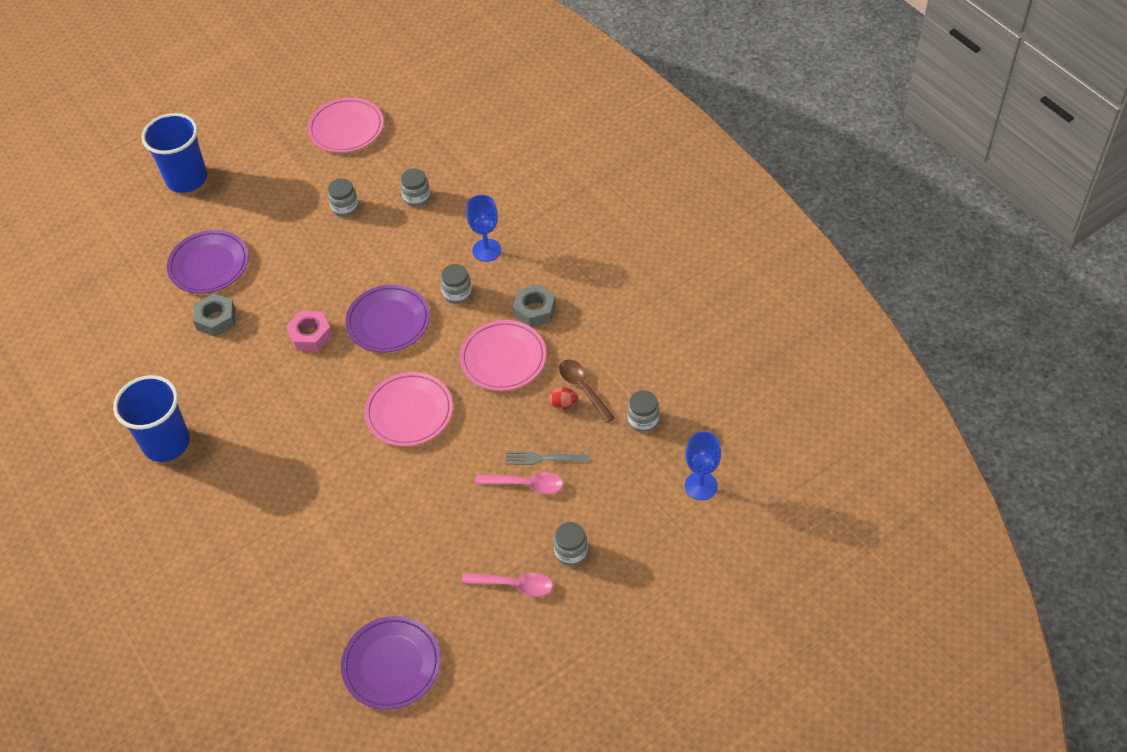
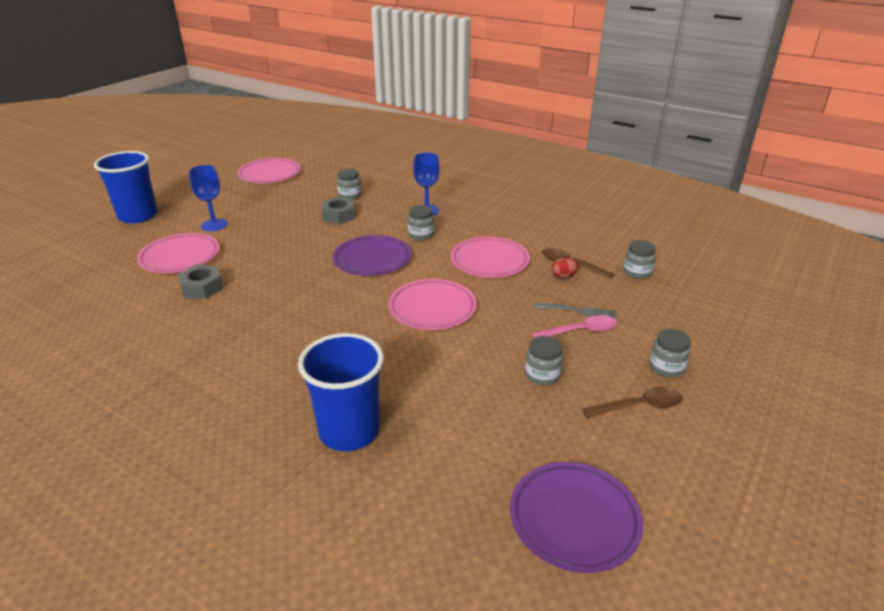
camera: 25 degrees left, 20 degrees down
(166, 443) = (182, 385): blue cup -> blue cup (349, 431)
(209, 265) = (180, 257): purple plate -> pink plate
(310, 335) = (304, 280): pink nut -> none
(345, 207) = (292, 209): grey jar -> grey jar (542, 375)
(514, 585) = (639, 406): pink spoon -> brown spoon
(534, 310) = (492, 232): grey nut -> grey nut (338, 215)
(543, 458) = (578, 311): grey fork -> grey fork turned 150 degrees counterclockwise
(701, 486) = (724, 299): blue goblet -> blue goblet (214, 225)

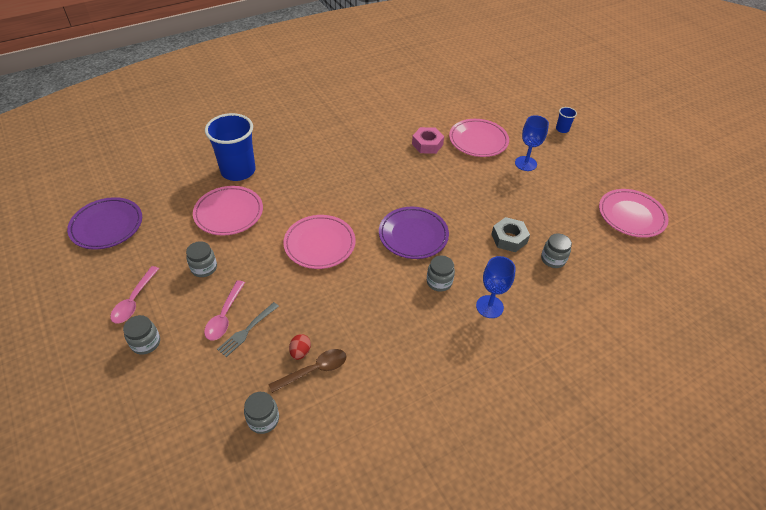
camera: 115 degrees right, 15 degrees up
(138, 216) = (562, 129): blue cup -> blue cup, size x0.43
(202, 287) = (427, 144): grey nut -> pink nut
(489, 261) = (361, 310): pink plate -> pink plate (229, 213)
(639, 406) = (134, 300): brown spoon -> pink spoon

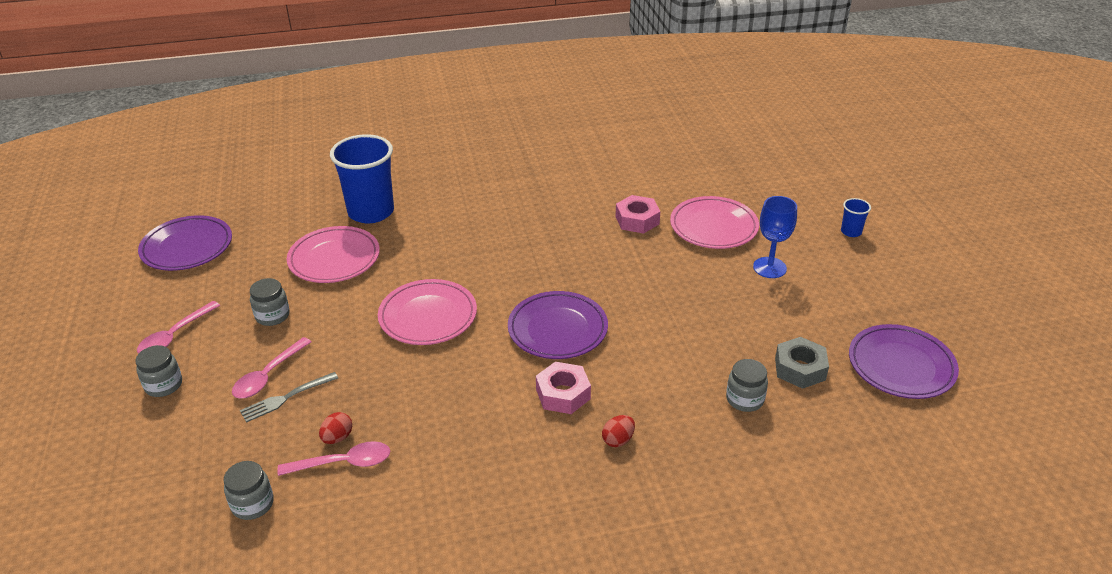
camera: 20 degrees right, 10 degrees down
(314, 370) = (343, 463): brown spoon -> pink spoon
(439, 282) = (563, 394): grey jar -> pink nut
(489, 306) = (618, 440): blue goblet -> red egg
(509, 238) = (692, 359): grey nut -> grey nut (800, 369)
(631, 216) = (901, 366): pink plate -> purple plate

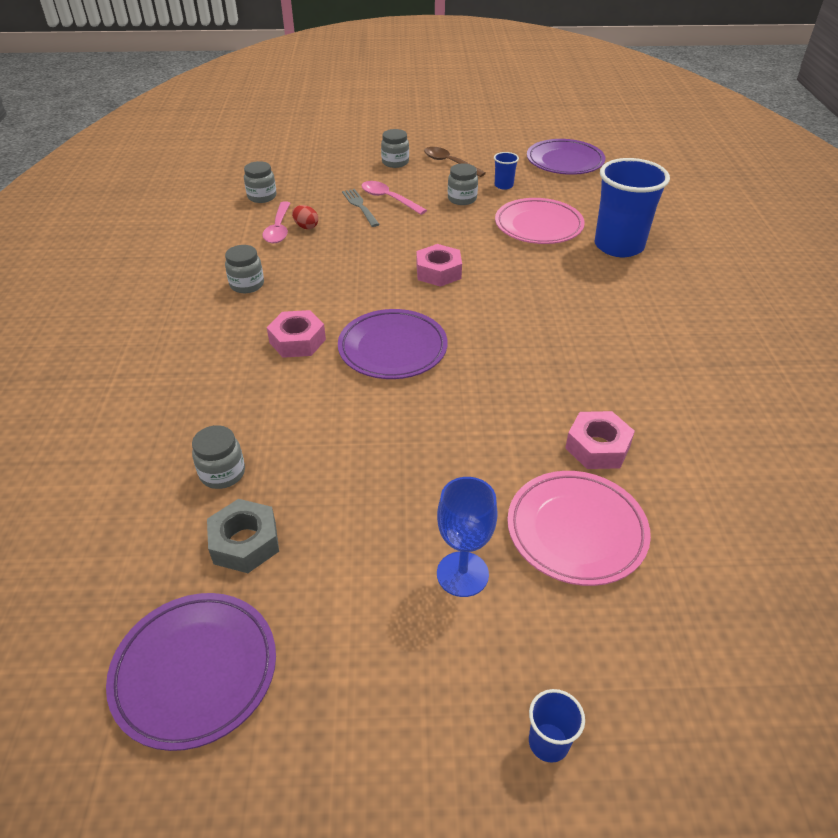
camera: 100 degrees right, 5 degrees up
(175, 335) = (449, 163): pink spoon -> brown spoon
(242, 287) = (503, 185): none -> blue cup
(428, 316) = (438, 272): pink plate -> pink nut
(472, 459) = (247, 285): none -> grey jar
(618, 440) = (220, 367): red egg -> none

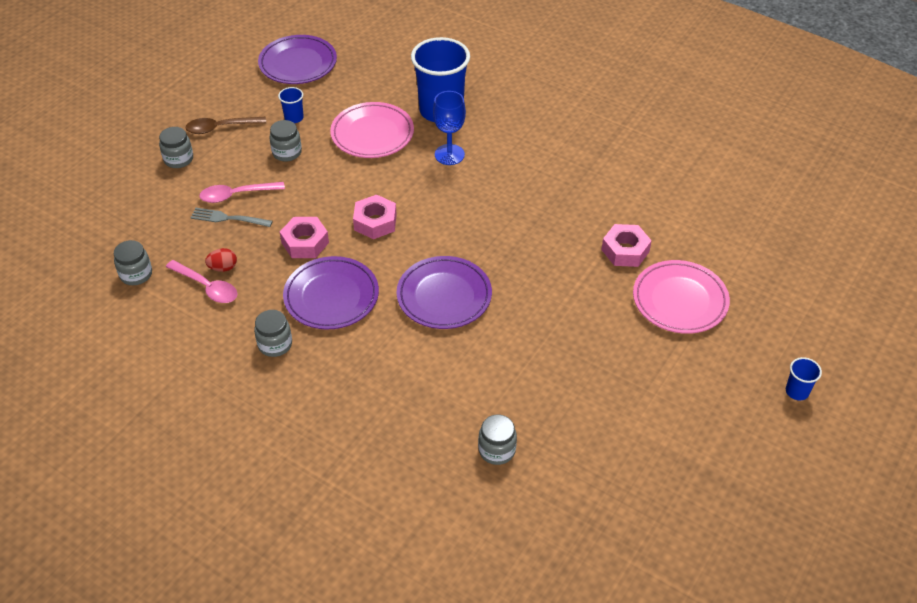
camera: 55 degrees left, 5 degrees up
(195, 671) = (655, 527): purple plate -> purple plate (331, 296)
(245, 542) = (571, 463): grey nut -> none
(297, 341) = (384, 345): pink nut -> pink nut (305, 243)
(462, 574) = (673, 368): blue goblet -> blue goblet (449, 154)

